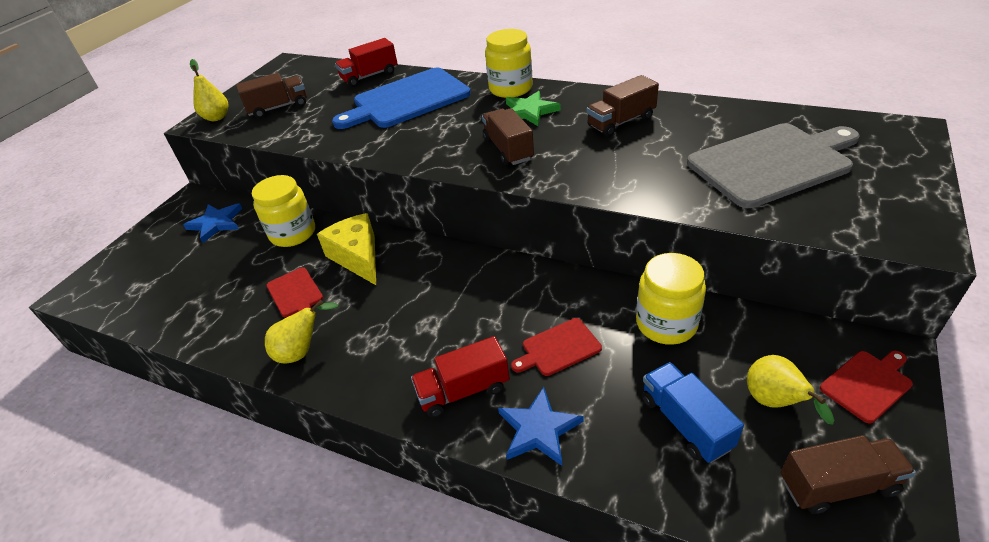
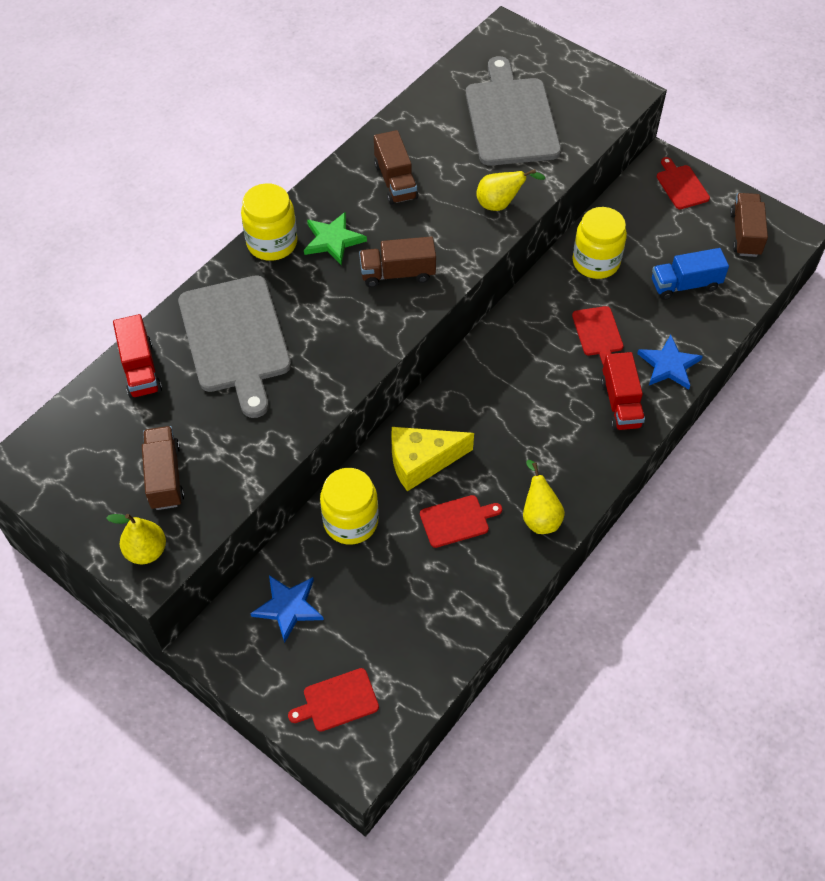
camera: 80 degrees left, 15 degrees up
(129, 268) = (337, 701): none -> red cutting board
(407, 100) = (235, 339): blue cutting board -> grey cutting board
(774, 403) = (682, 235): yellow pear -> yellow pear (500, 204)

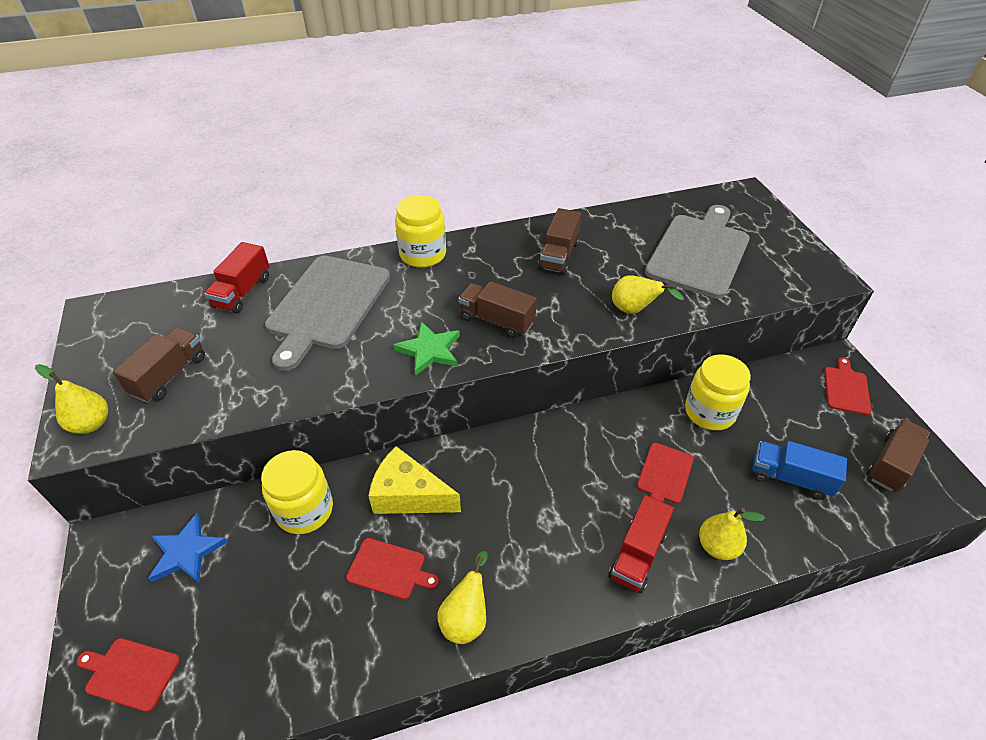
camera: 35 degrees right, 10 degrees down
(333, 240) = (469, 273): green star -> green star (429, 350)
(669, 365) = (717, 546): blue star -> yellow pear

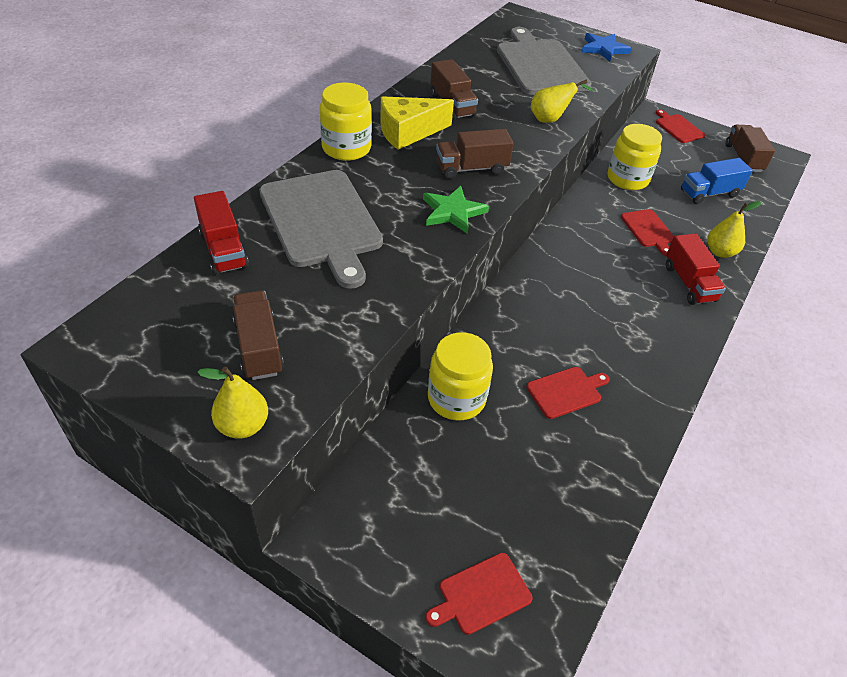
camera: 45 degrees left, 0 degrees up
(186, 552) = (404, 490): blue star -> blue star (603, 49)
(409, 495) = (516, 339): yellow cheese -> yellow cheese (408, 132)
(466, 618) = (647, 383): yellow pear -> none

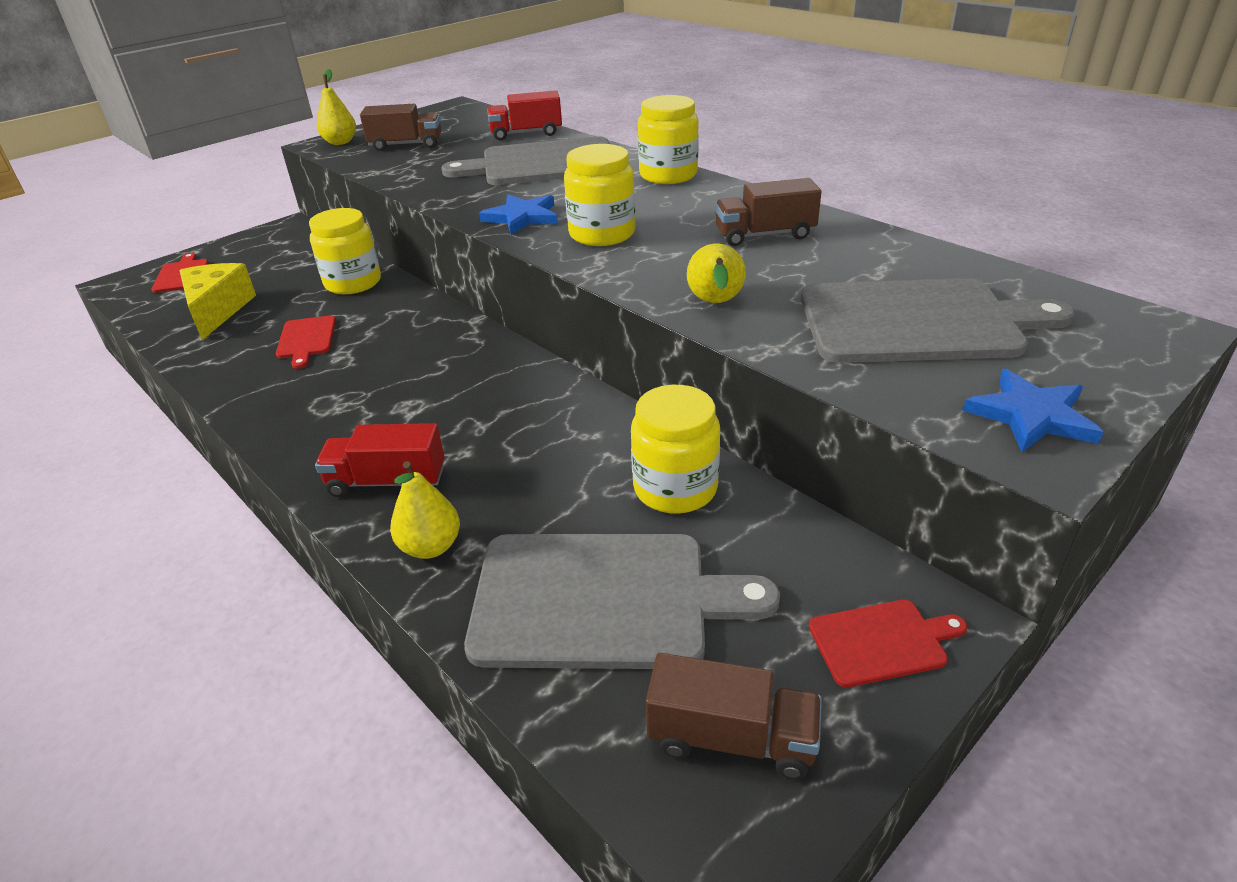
camera: 110 degrees right, 10 degrees down
(408, 132) = (696, 205): yellow cheese -> yellow cheese (218, 310)
(453, 212) = (522, 217): green star -> blue star
(471, 168) = (602, 234): brown truck -> yellow jar
(648, 230) = (525, 473): red cutting board -> none
(709, 193) = (601, 599): blue truck -> grey cutting board

